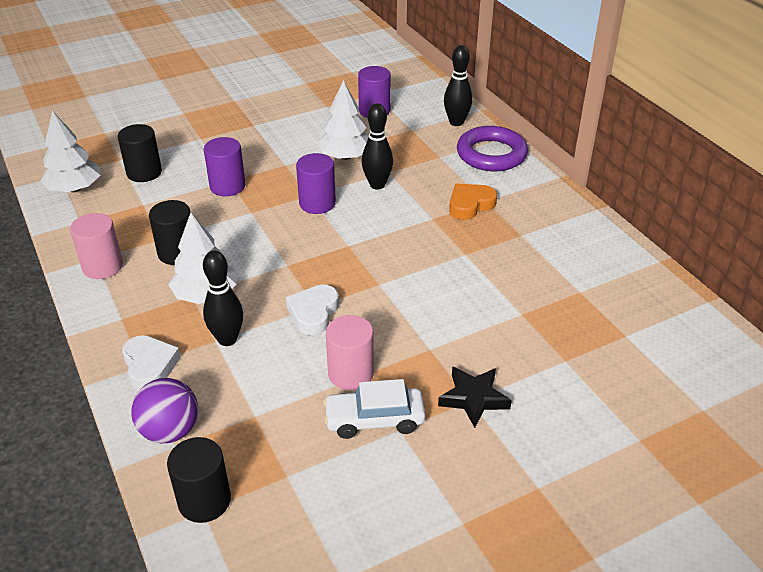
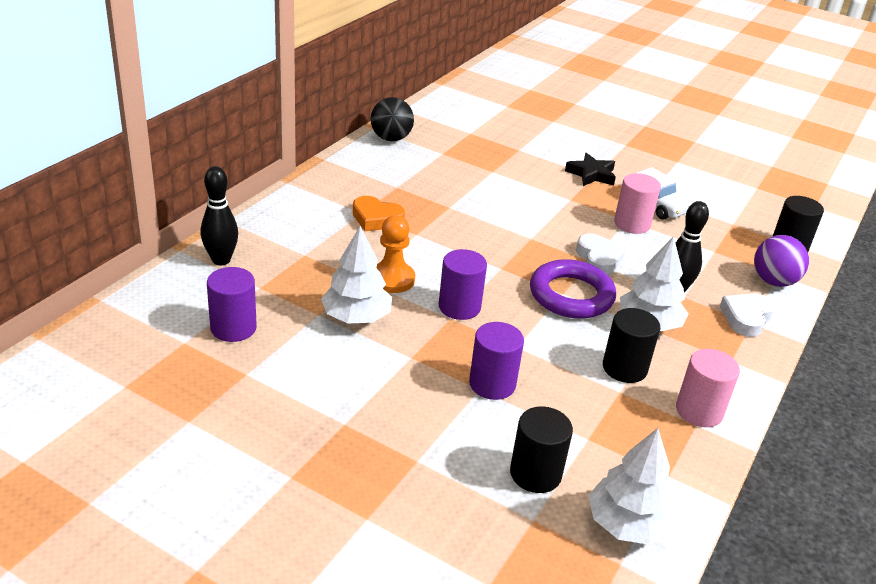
camera: 125 degrees left, 5 degrees down
(313, 313) = (599, 259): white heart -> white heart turned 90 degrees counterclockwise
(377, 185) = (392, 279): black bowling pin -> orange pawn
(491, 154) = (275, 224): purple ring -> purple ring (571, 295)
(629, 265) = (391, 138): none -> black ball

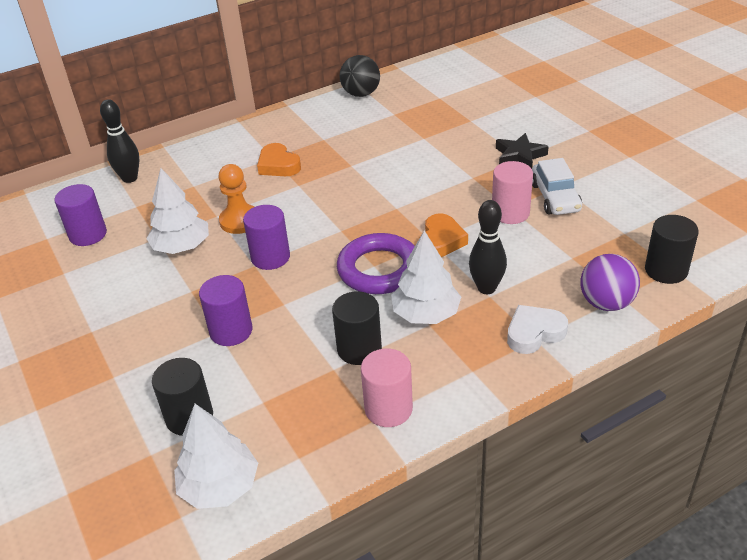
camera: 35 degrees right, 5 degrees up
(599, 259) = (441, 240): white heart -> orange heart

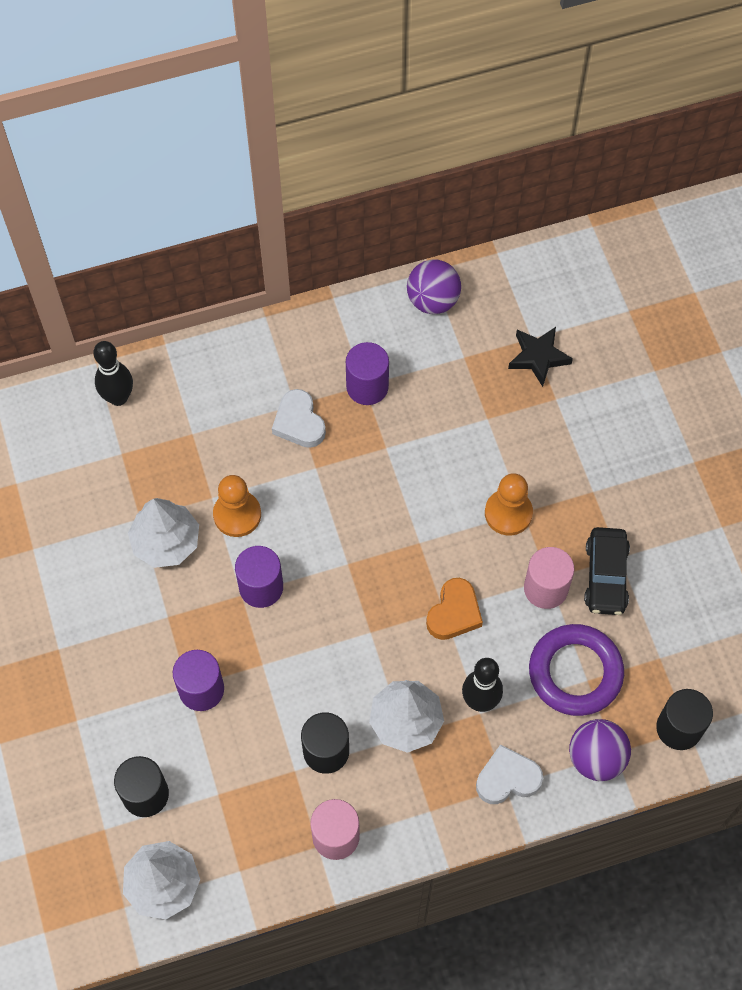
camera: 10 degrees right, 25 degrees up
(88, 235) = (63, 490): purple cylinder -> purple cylinder (367, 387)
(278, 165) = (299, 422): orange heart -> white heart
(361, 94) = (433, 300): black ball -> purple ball
(379, 269) = (374, 640): purple ring -> purple ring (575, 672)
(461, 180) = (508, 513): none -> orange pawn
(519, 156) = (592, 488): black star -> black star (538, 357)
(555, 197) = (606, 576): white car -> black car

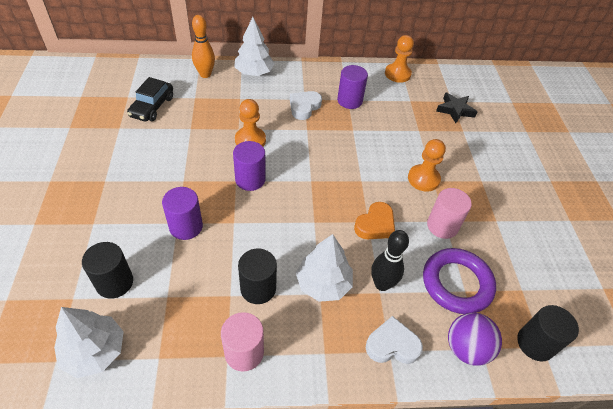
camera: 10 degrees right, 15 degrees down
(118, 397) = (205, 74): black bowling pin -> orange bowling pin
(166, 542) = (200, 143): white tree -> white tree (254, 72)
(299, 422) = (304, 107): white heart -> white heart turned 45 degrees clockwise
(433, 300) = (397, 74): purple ball -> orange pawn
(606, 576) = (486, 229): black car -> black car (152, 107)

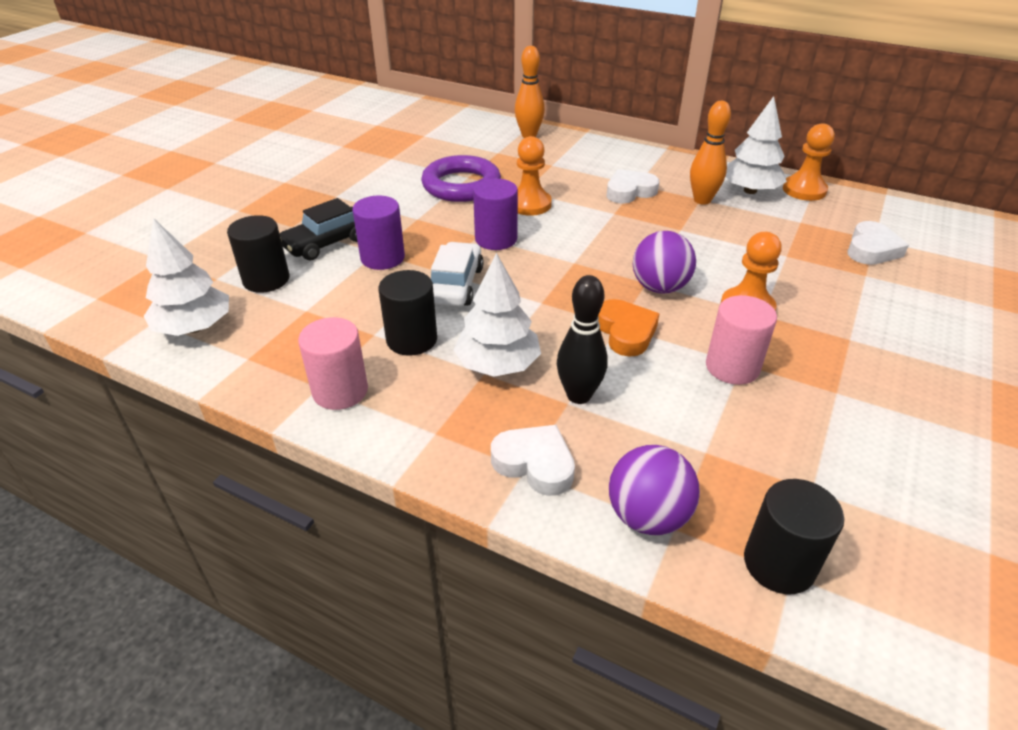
camera: 35 degrees right, 10 degrees down
(152, 107) = (442, 149): black car -> black car (327, 243)
(252, 230) = (455, 285): none -> white car
(254, 72) = (591, 146): white tree -> white tree (750, 191)
(349, 101) = (702, 200): purple cylinder -> orange bowling pin
(371, 182) = (659, 287): none -> purple ball
(375, 225) = (625, 332): orange heart -> orange heart turned 90 degrees counterclockwise
(455, 110) = (871, 249): black star -> white heart
(456, 283) = (699, 438): purple ring -> purple ring (461, 185)

